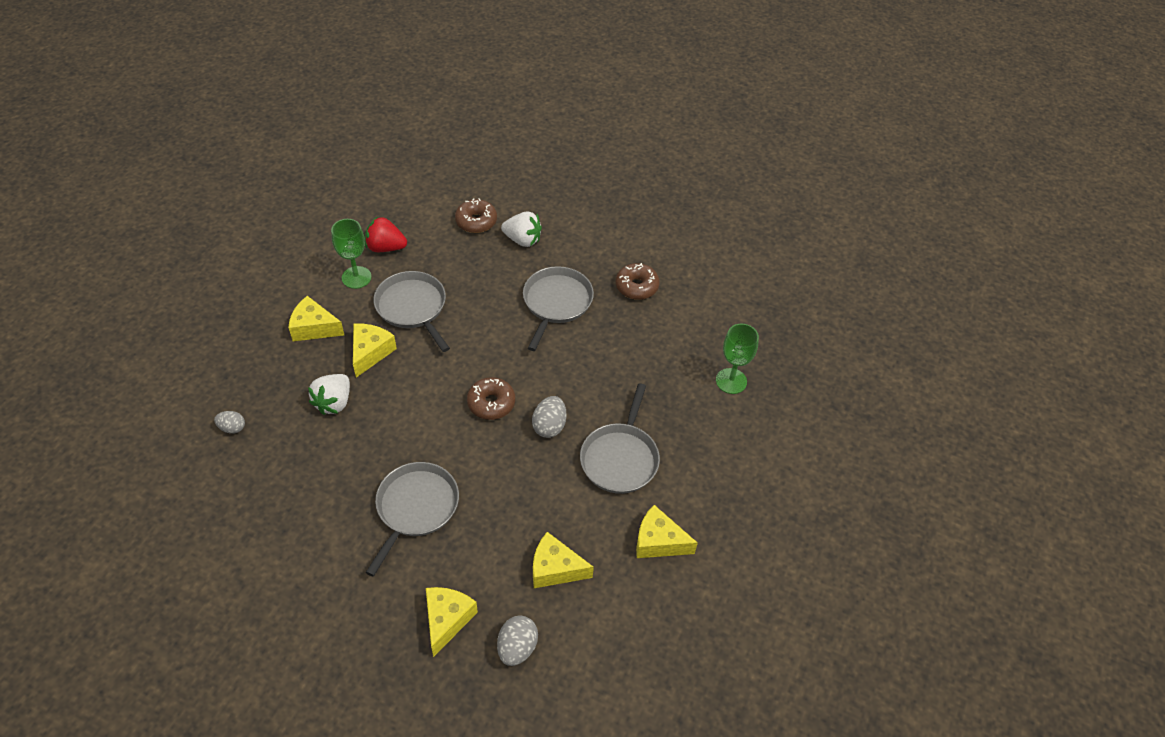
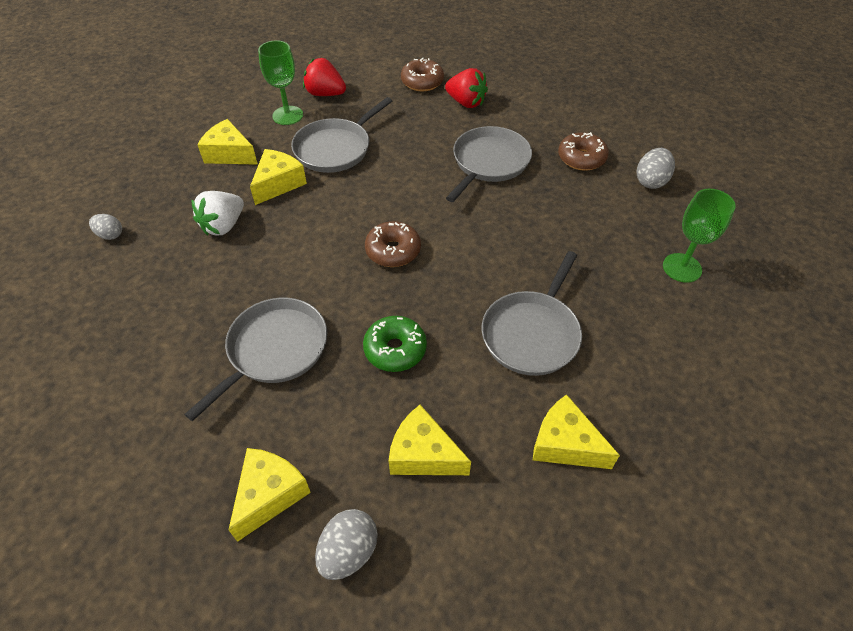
camera: 15 degrees right, 0 degrees up
(413, 307) = (335, 148): grey pan -> grey pan turned 120 degrees counterclockwise
(514, 490) = (395, 349): none -> green donut
(523, 240) = (466, 103): white strawberry -> red strawberry
(549, 426) = (454, 284): grey egg -> grey egg (651, 181)

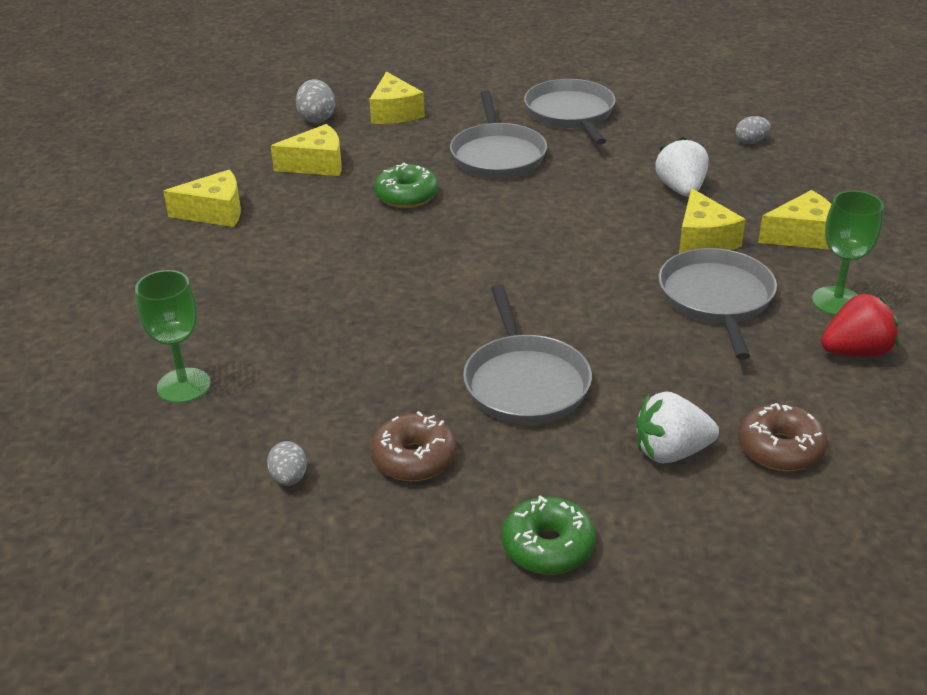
camera: 140 degrees right, 15 degrees down
(393, 251) = (504, 248): brown donut -> none
(466, 103) = (671, 452): red strawberry -> white strawberry
(532, 333) = (301, 257): grey pan -> grey pan (571, 114)
(559, 100) = (548, 546): none -> green donut
(651, 181) = (289, 478): grey egg -> grey egg, size x0.66

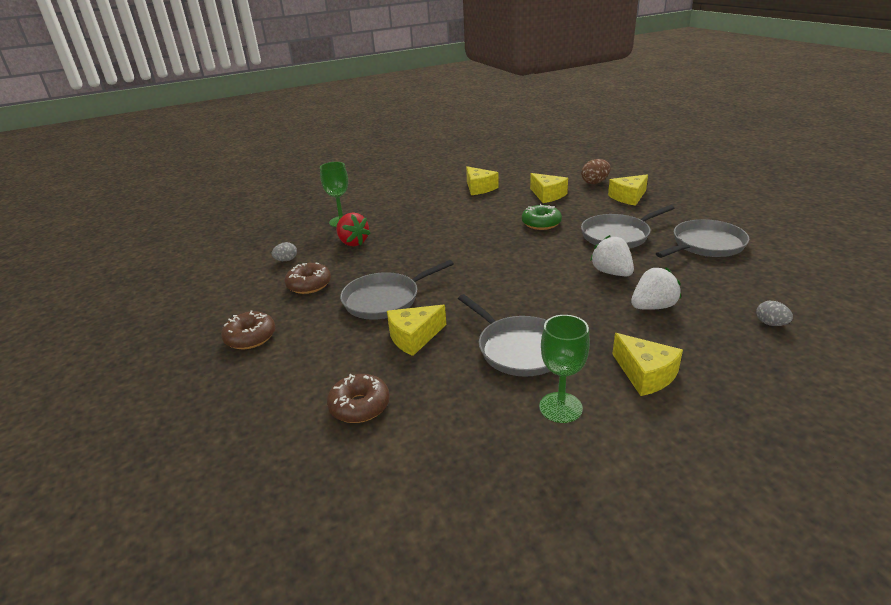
camera: 70 degrees right, 5 degrees down
(317, 118) = (595, 182): grey egg -> brown egg
(548, 546) = (250, 337): green donut -> brown donut
(671, 452) = (340, 362): white strawberry -> white strawberry (611, 272)
(703, 239) = (592, 329): yellow cheese -> yellow cheese (414, 337)
(716, 299) = (519, 349): grey pan -> grey pan turned 75 degrees clockwise
(856, 352) = (496, 427): red strawberry -> red strawberry (353, 242)

